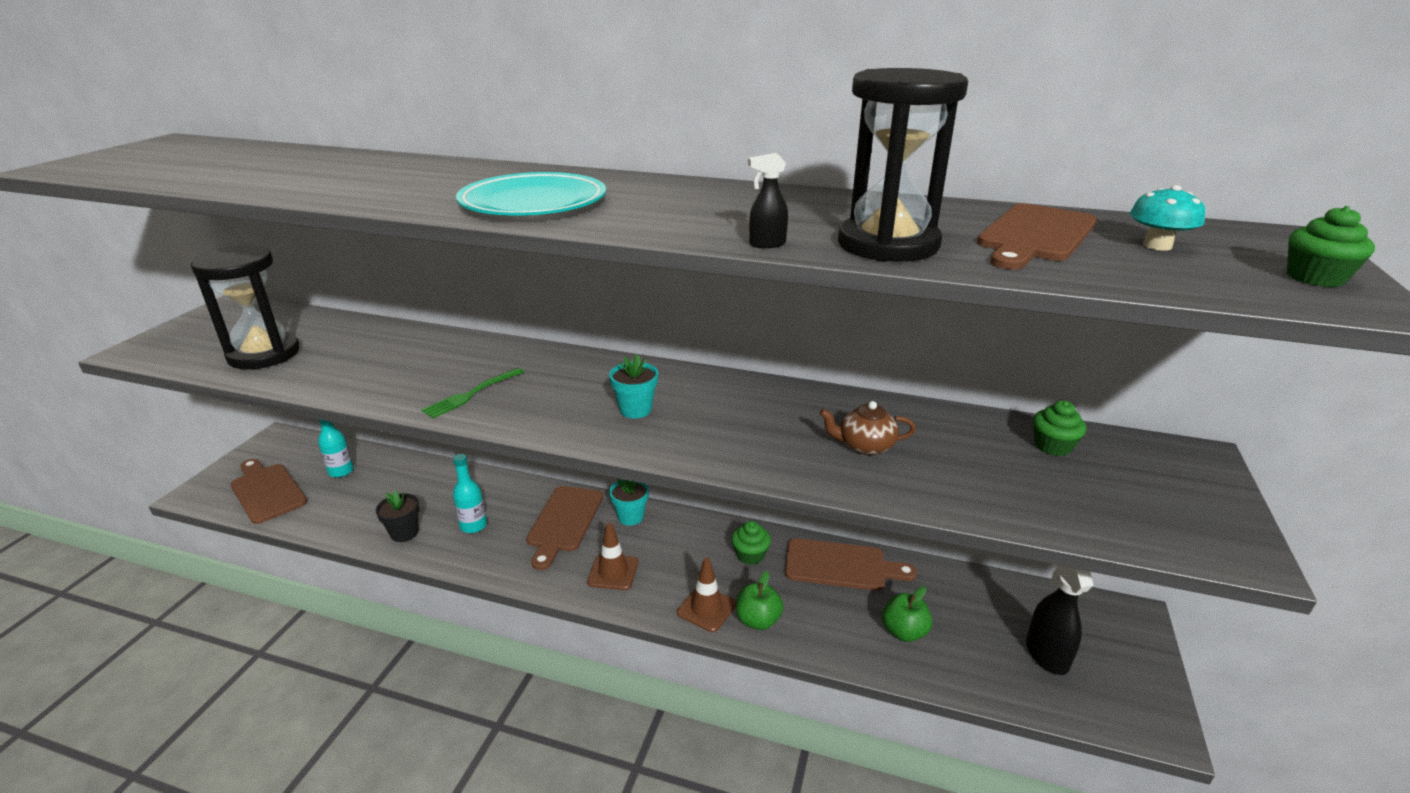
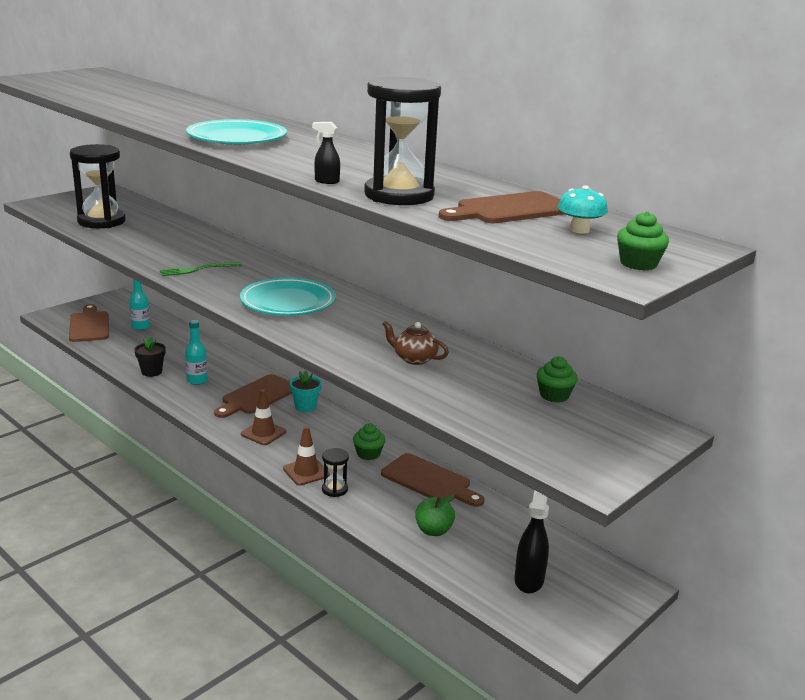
camera: 25 degrees right, 5 degrees down
(635, 409) = (288, 302): turquoise flower pot -> turquoise plate
(758, 620) = (334, 489): green apple -> black hourglass

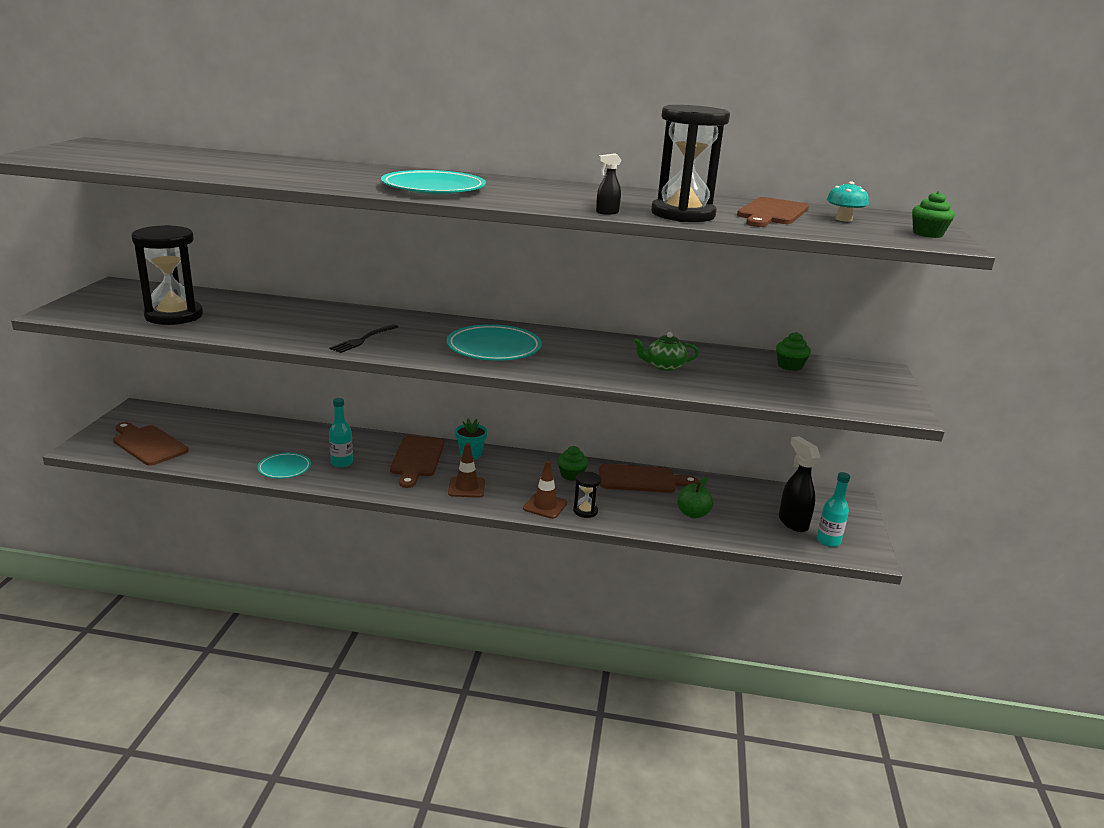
camera: 35 degrees left, 0 degrees up
(140, 327) = (209, 430): turquoise bottle -> turquoise bottle (828, 541)
(151, 372) = (284, 468): black flower pot -> turquoise plate
(197, 270) = (363, 339): green fork -> black fork
(414, 358) = (664, 366): brown teapot -> green teapot

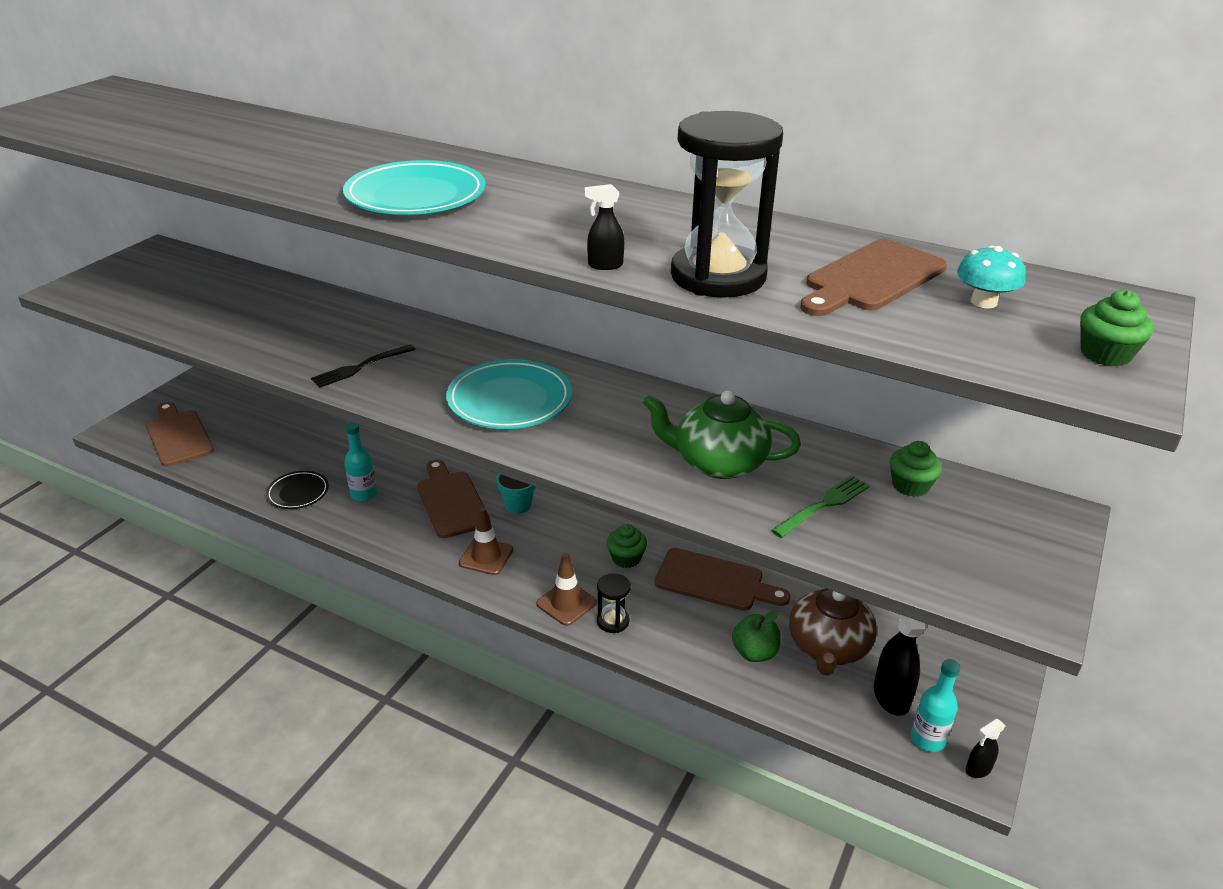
camera: 20 degrees right, 10 degrees up
(174, 316) = (180, 305): black hourglass -> none
(284, 468) = (298, 493): turquoise plate -> black plate
(417, 459) = (451, 501): brown cutting board -> brown cutting board turned 135 degrees clockwise
(664, 366) = (718, 463): green teapot -> green teapot, size x1.64
(738, 504) = (828, 647): none -> brown teapot
(746, 379) = (823, 505): none -> green fork
(866, 551) = (977, 769): none -> black spray bottle

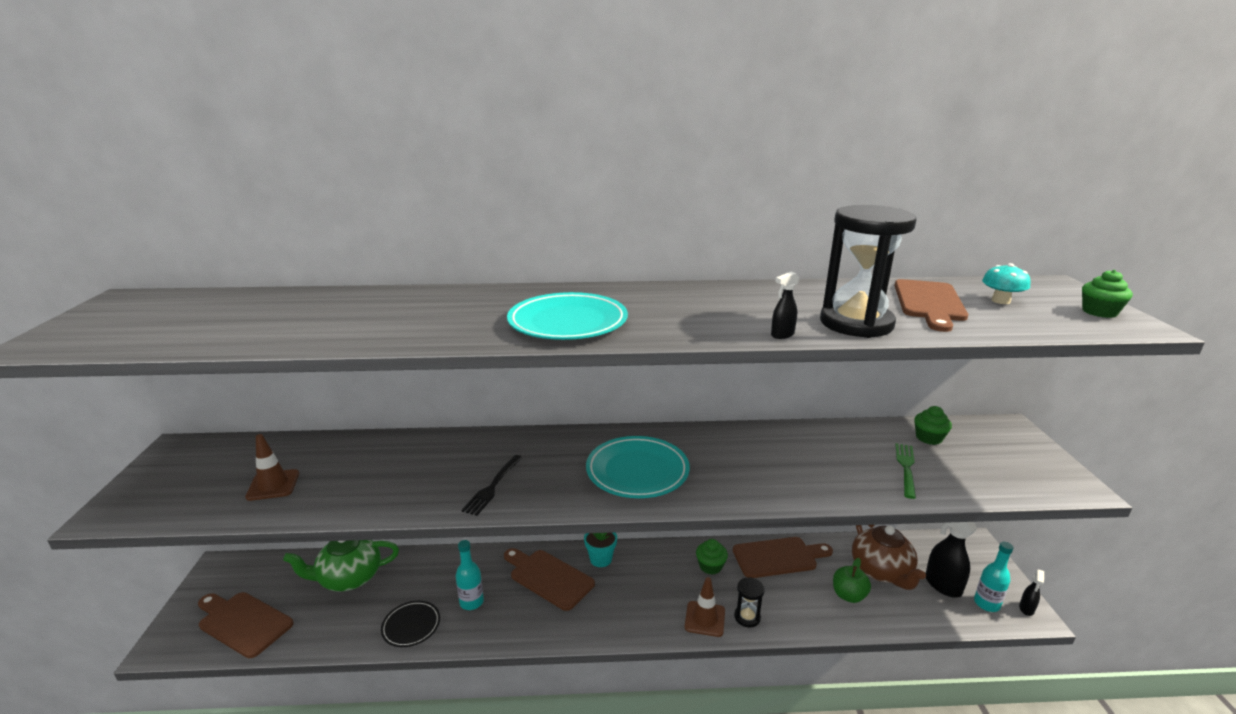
camera: 30 degrees left, 10 degrees down
(486, 556) = (615, 610): brown traffic cone -> brown traffic cone (273, 485)
(718, 463) = (818, 464): green teapot -> green teapot (349, 578)

